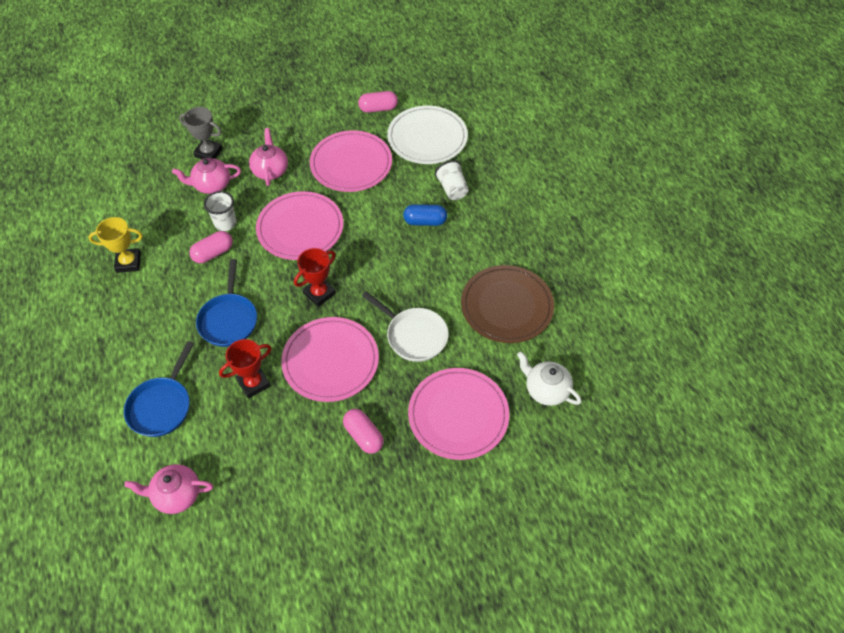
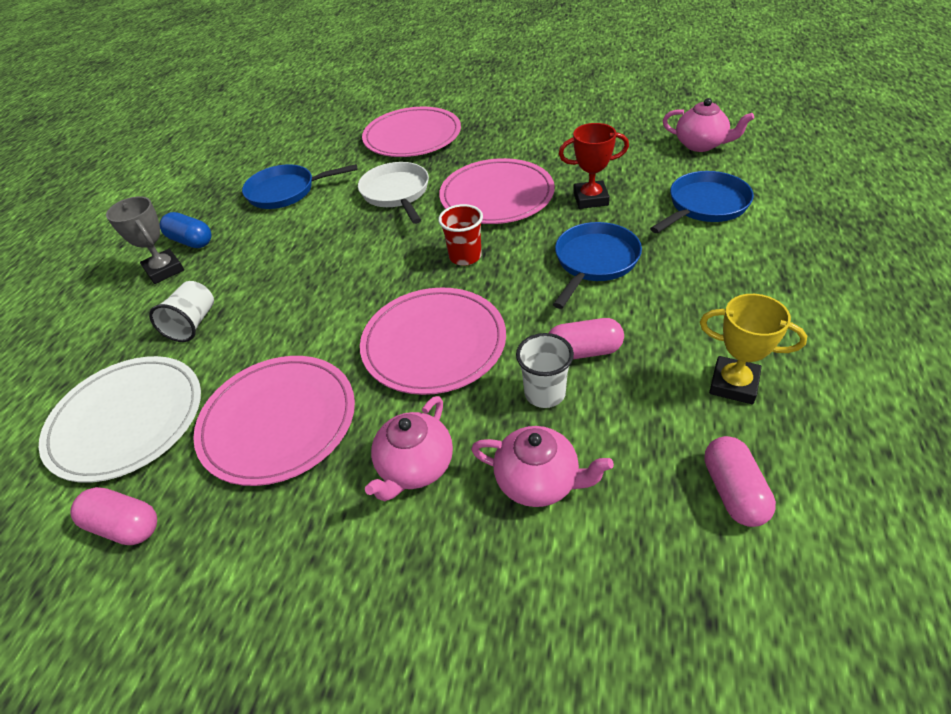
camera: 145 degrees left, 10 degrees down
(208, 153) = (513, 572): grey trophy -> grey trophy (164, 270)
(319, 293) = (465, 256): red trophy -> red cup
(363, 436) = (504, 142): pink capsule -> pink capsule (733, 491)
(425, 221) = (270, 295): blue capsule -> blue capsule (191, 241)
(507, 306) = (286, 191): brown plate -> blue pan
(546, 390) = (326, 134): white teapot -> none

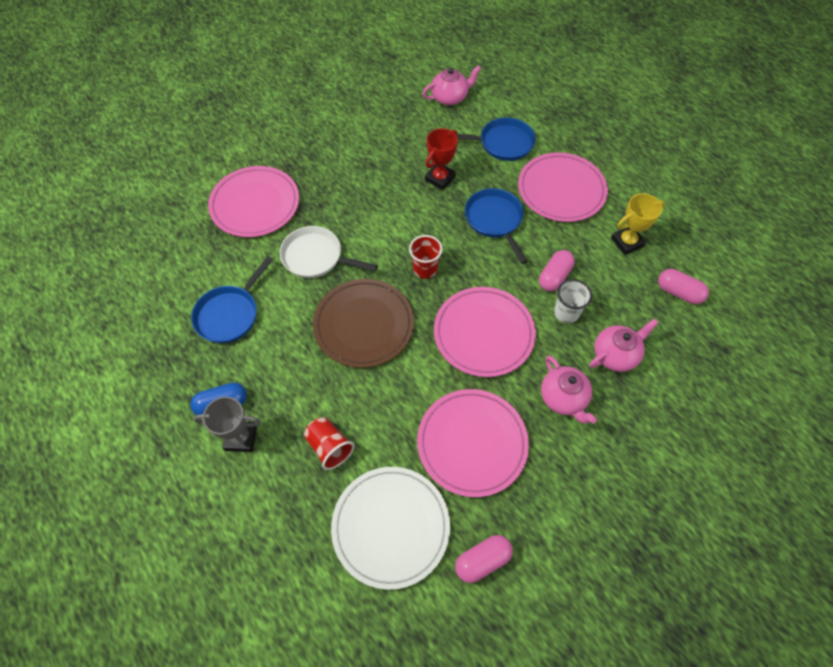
camera: 55 degrees left, 15 degrees up
(193, 324) = (329, 447): white cup -> red cup
(353, 261) = (364, 324): none -> brown plate
(497, 195) = (383, 213): pink plate -> pink plate (561, 190)
(704, 206) = (502, 143): blue pan -> blue pan turned 90 degrees clockwise

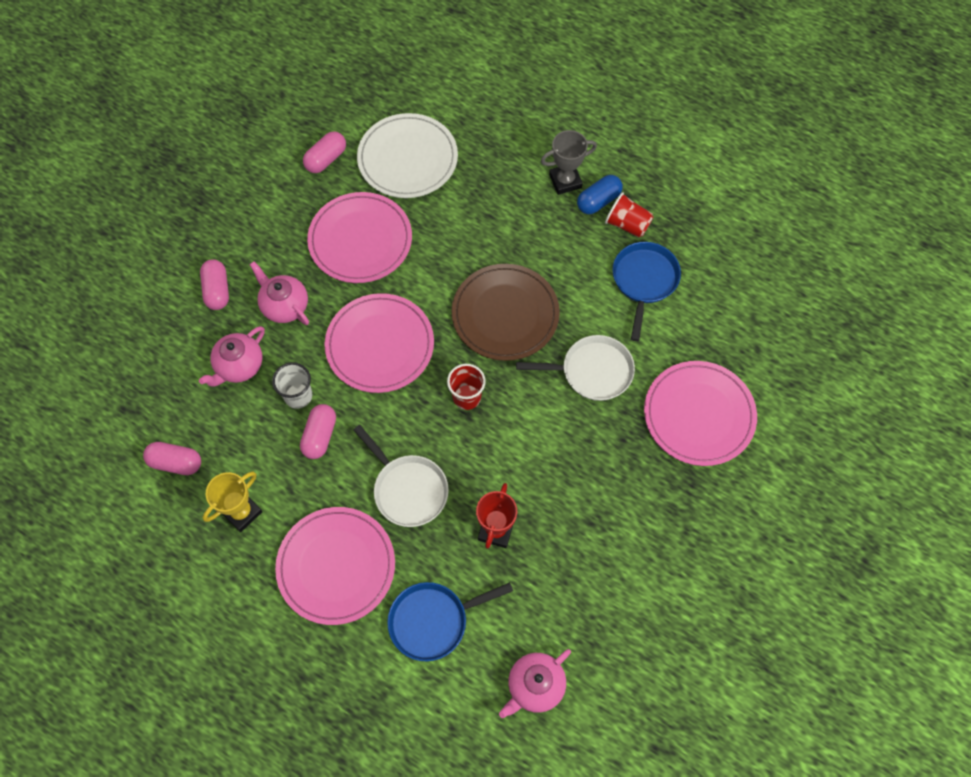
camera: 160 degrees right, 5 degrees up
(329, 447) = (485, 198): red cup -> red cup (627, 224)
(495, 220) = (407, 489): blue pan -> white pan
(628, 436) = (217, 290): none -> pink capsule

